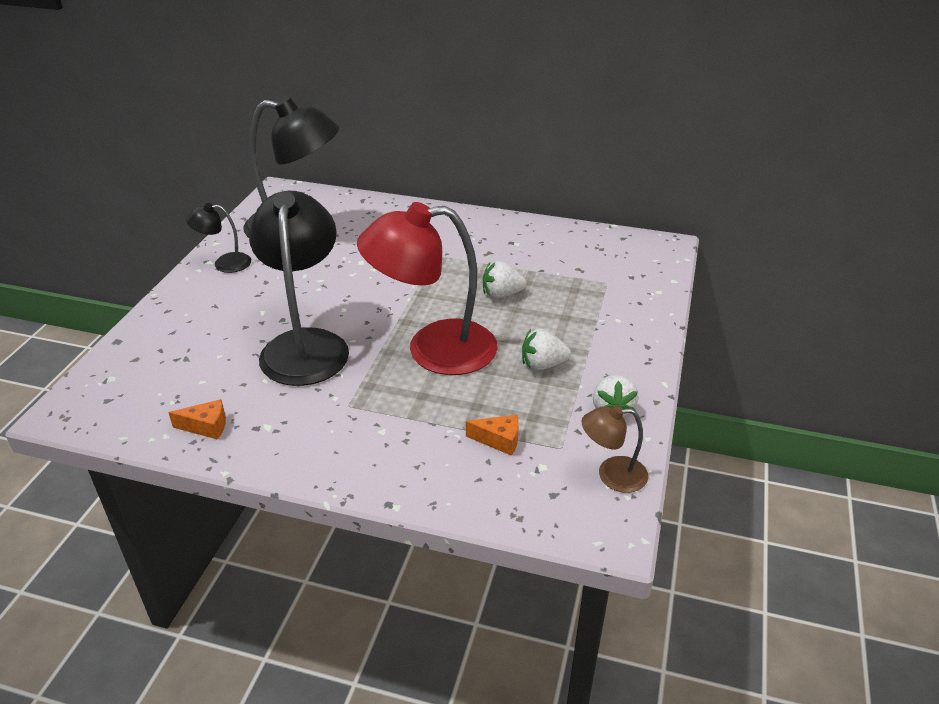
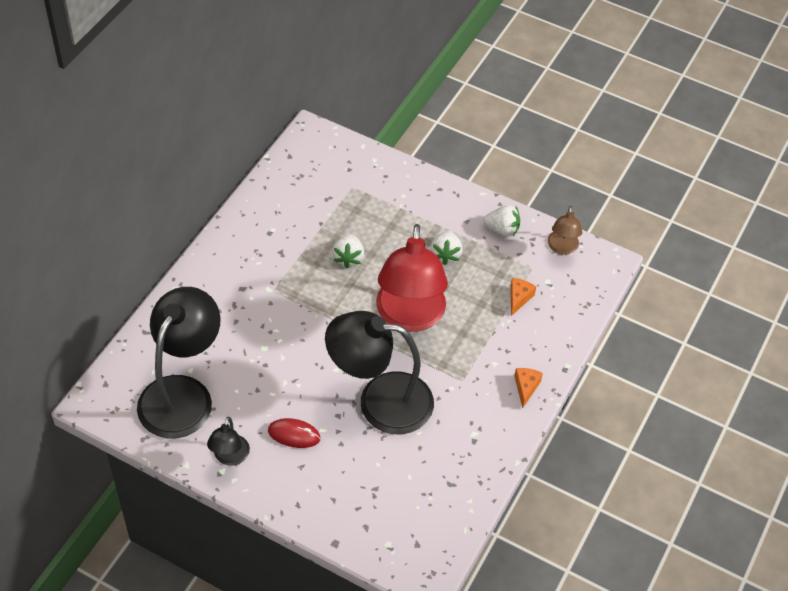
camera: 80 degrees left, 15 degrees up
(206, 426) = (466, 473): orange cheese -> orange cheese (526, 387)
(254, 295) = (294, 434): none -> red mouse

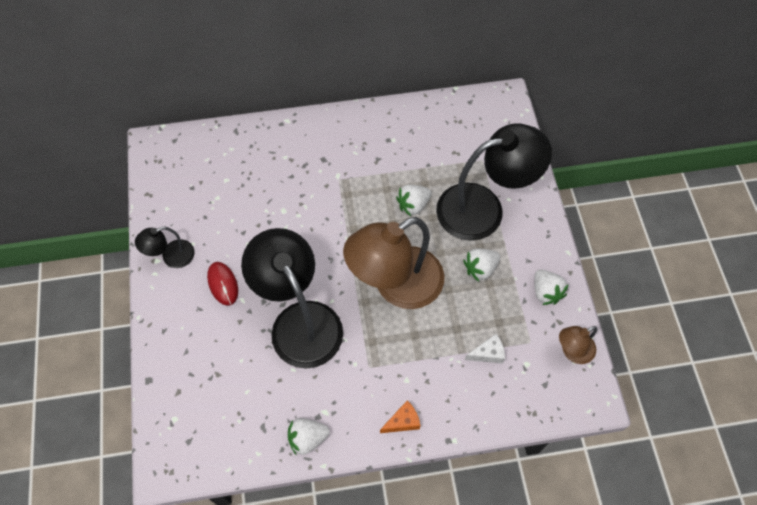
camera: 55 degrees right, 10 degrees up
(182, 393) = (202, 189): black lamp -> black lamp (483, 208)
(409, 317) = (396, 286): red lamp -> brown lamp
(486, 459) = (307, 438): none -> white strawberry
(519, 298) = (488, 353): orange cheese -> white cheese

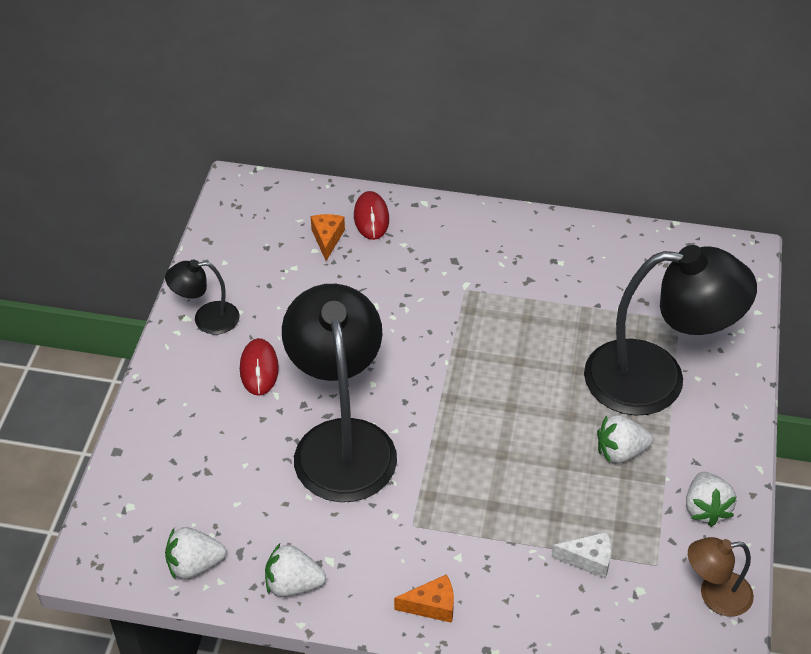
camera: 20 degrees right, 15 degrees down
(231, 168) = (327, 239): none -> orange cheese
(255, 143) = (371, 218): none -> red mouse
(396, 286) = (492, 438): brown lamp -> none
(413, 205) = (556, 348): white strawberry -> white strawberry (194, 565)

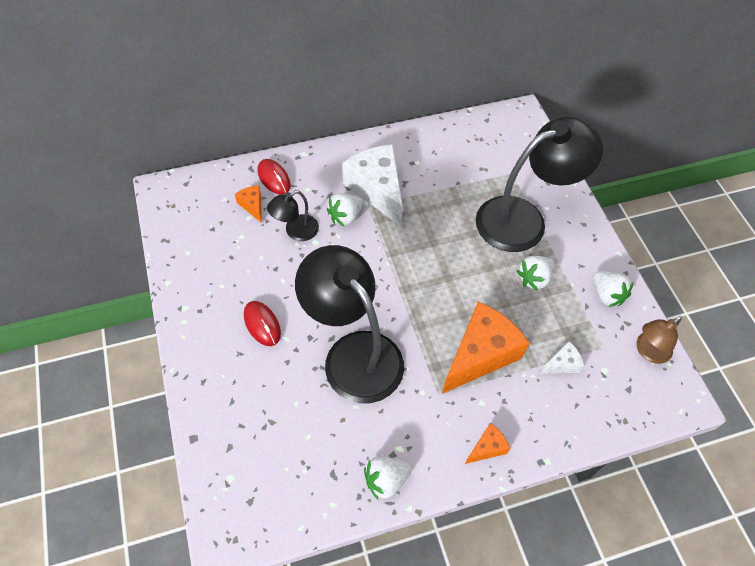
camera: 30 degrees left, 10 degrees up
(194, 565) = (306, 501): white strawberry -> white strawberry (345, 217)
(206, 319) = (200, 302): black lamp -> black lamp (296, 231)
(488, 275) = (377, 189): none -> white cheese
(492, 506) = (480, 354): none -> orange cheese

